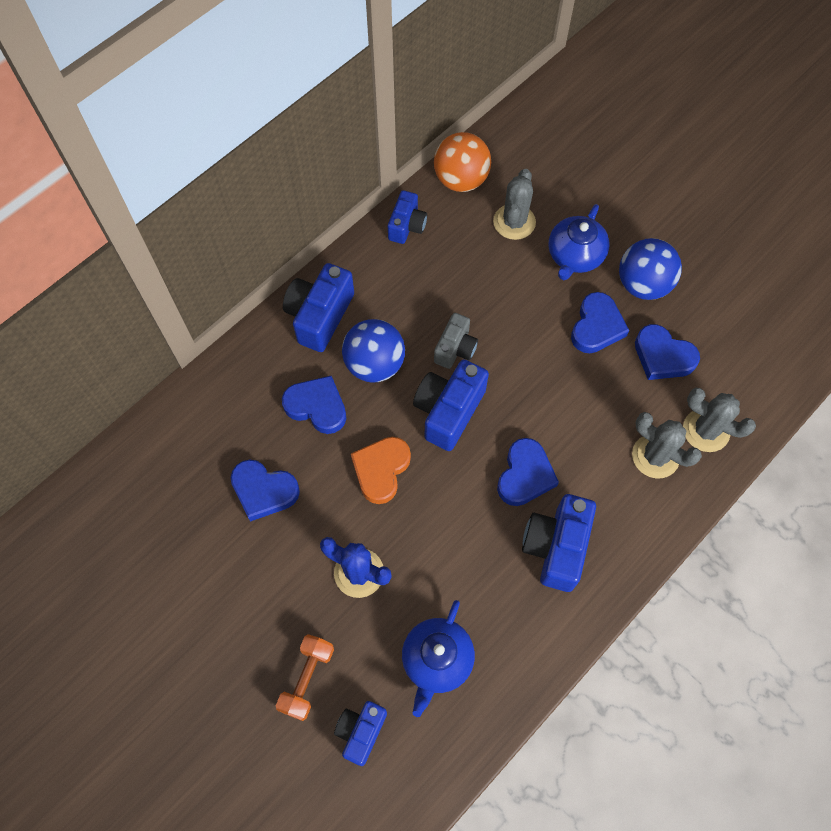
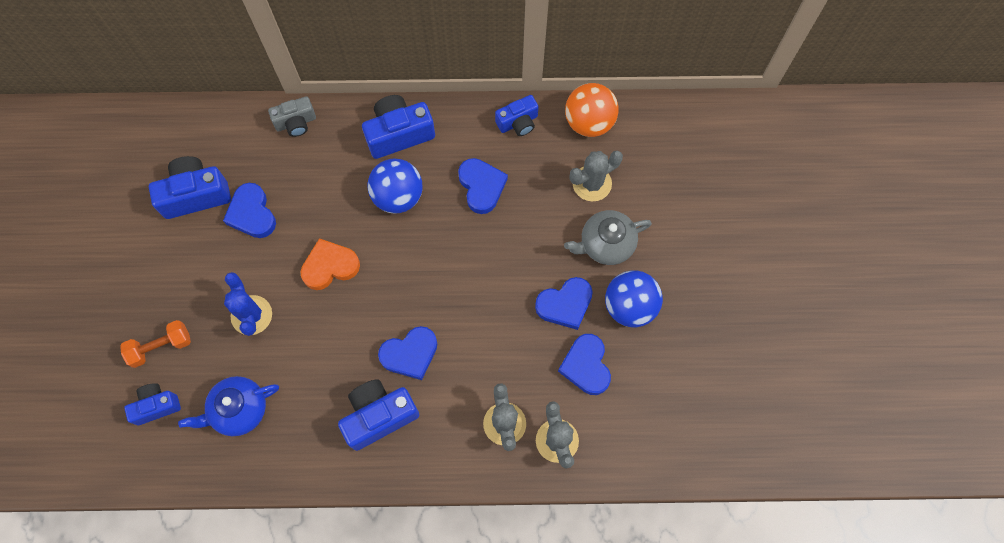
camera: 45 degrees right, 5 degrees up
(317, 407) = (335, 191): blue heart -> blue heart (481, 187)
(448, 411) = (409, 269): blue camera -> blue camera (195, 195)
(455, 349) = (458, 233): grey camera -> grey camera (296, 123)
(574, 256) = (605, 244): blue teapot -> grey teapot

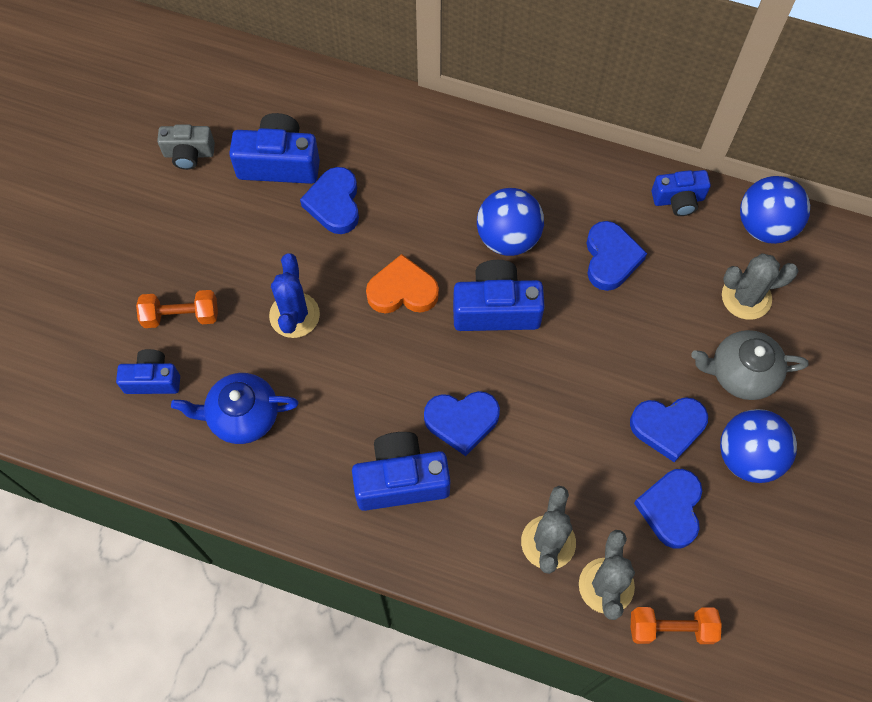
camera: 20 degrees right, 5 degrees down
(296, 123) = (418, 120): grey camera -> grey camera (189, 154)
(399, 134) = (532, 169): blue camera -> blue camera (496, 309)
(589, 122) = (765, 226): orange ball -> blue ball
(613, 455) = (671, 628): none -> orange dumbbell

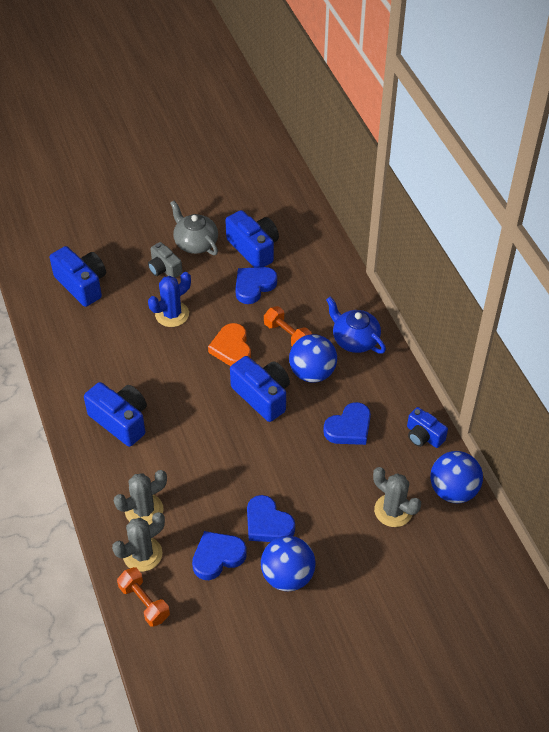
camera: 50 degrees right, 15 degrees down
(153, 379) = (82, 284): blue camera -> blue camera, size x1.59
(181, 316) = (127, 271): orange dumbbell -> orange dumbbell (287, 335)
(189, 154) = (221, 211): grey camera -> grey camera (164, 269)
(242, 416) = (95, 332): blue teapot -> blue teapot (354, 340)
(402, 290) = (232, 348): orange heart -> orange heart turned 150 degrees counterclockwise
(462, 421) = (179, 425): blue heart -> none
(741, 373) = (339, 539): grey teapot -> grey teapot (195, 243)

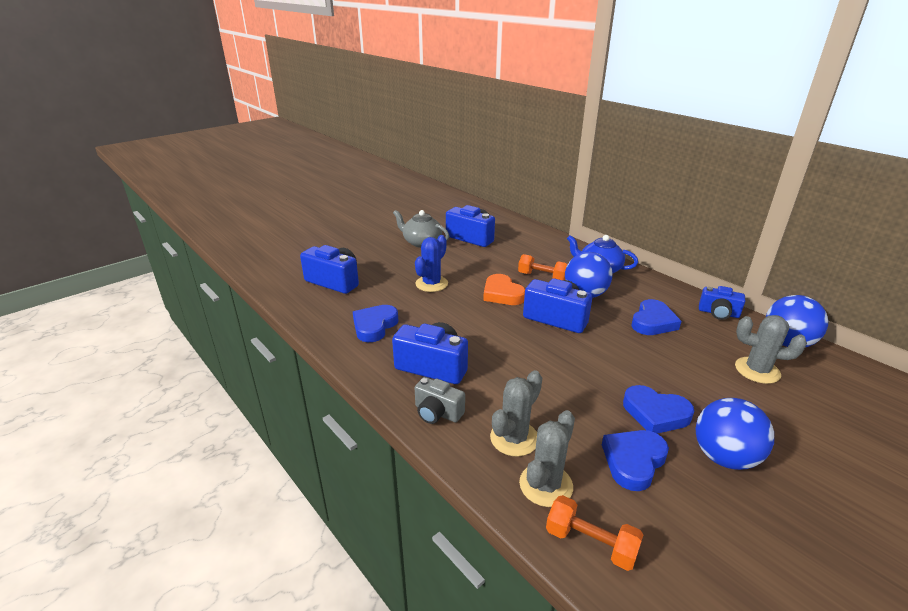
camera: 20 degrees left, 20 degrees down
(164, 269) = (405, 260): grey camera -> grey camera (437, 412)
(254, 286) = (489, 256): blue heart -> blue heart (374, 326)

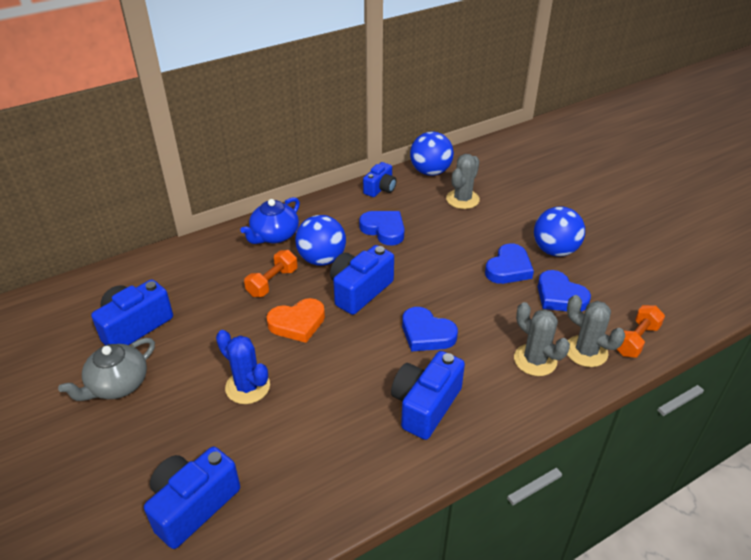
camera: 80 degrees left, 10 degrees up
(374, 326) = (332, 457): blue heart -> blue heart (426, 334)
(437, 412) = (499, 410): grey camera -> none

